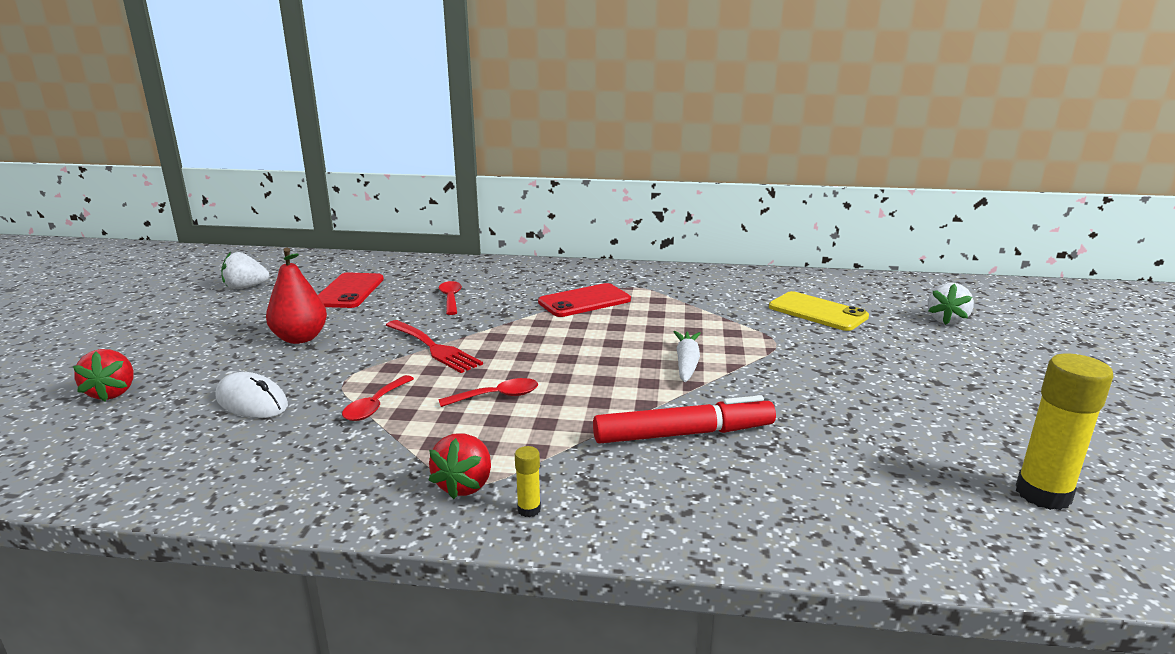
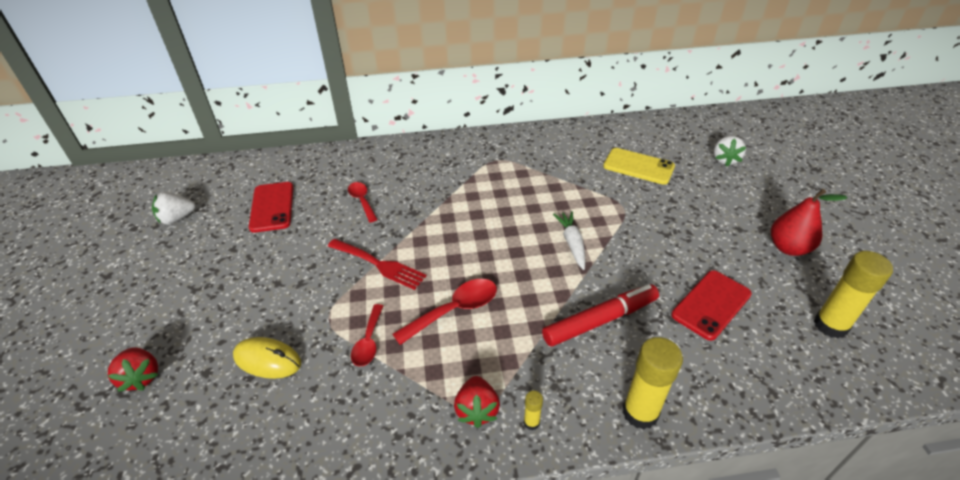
camera: 15 degrees left, 20 degrees up
(252, 402) = (267, 360): white mouse -> yellow mouse
(300, 338) = (264, 275): red pear -> red pear (788, 248)
(497, 396) = (454, 310): red spoon -> red spoon, size x1.53
(584, 301) = (468, 185): red phone -> red phone (711, 304)
(688, 529) = (640, 412): none -> yellow glue stick

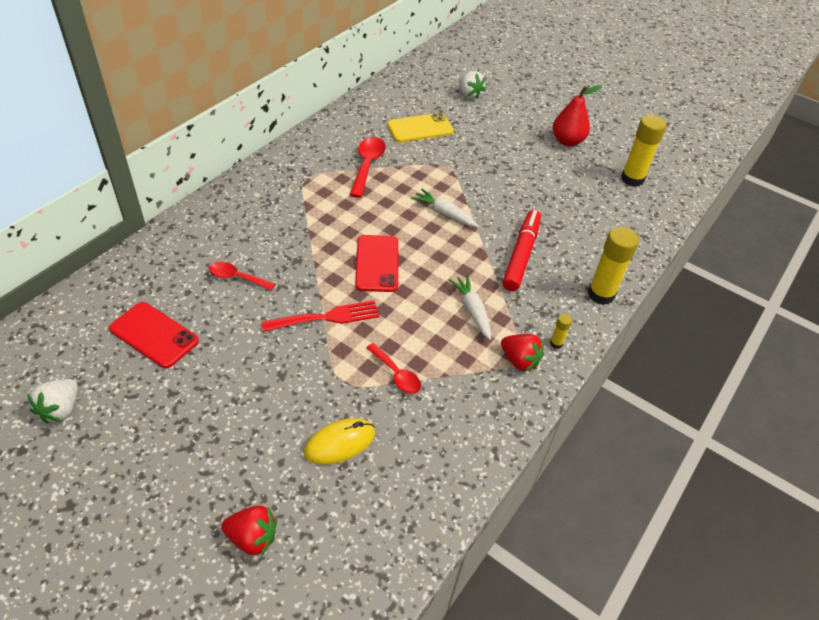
camera: 50 degrees left, 5 degrees up
(454, 310) = (426, 311): red spoon -> red spoon (367, 165)
(492, 337) = (472, 311): none -> white carrot
(711, 304) = (566, 204): red phone -> red phone (377, 263)

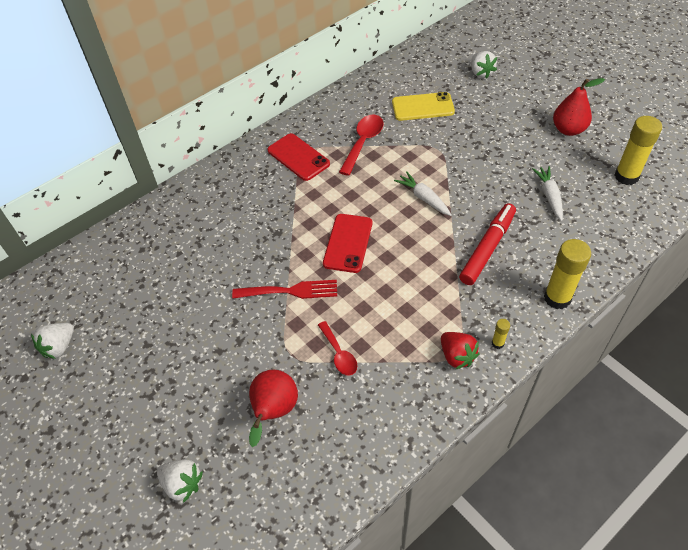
camera: 20 degrees right, 5 degrees up
(154, 335) = (143, 290): red phone -> red phone (298, 157)
(237, 277) = (222, 244): red spoon -> none
(252, 538) = (182, 484): red strawberry -> white strawberry
(340, 443) = (274, 411): yellow mouse -> red pear
(472, 311) = (425, 300): white carrot -> white carrot (549, 196)

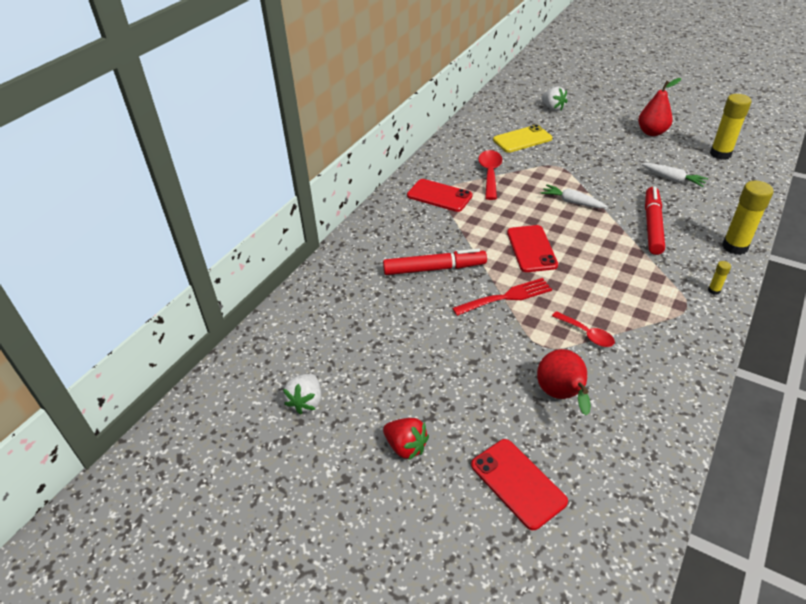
camera: 20 degrees left, 10 degrees down
(182, 484) = (518, 483): white strawberry -> red phone
(243, 240) = (434, 268): none -> red marker
(457, 356) = (688, 308): red strawberry -> red strawberry (406, 446)
(549, 196) = (672, 179): white carrot -> white carrot turned 150 degrees clockwise

